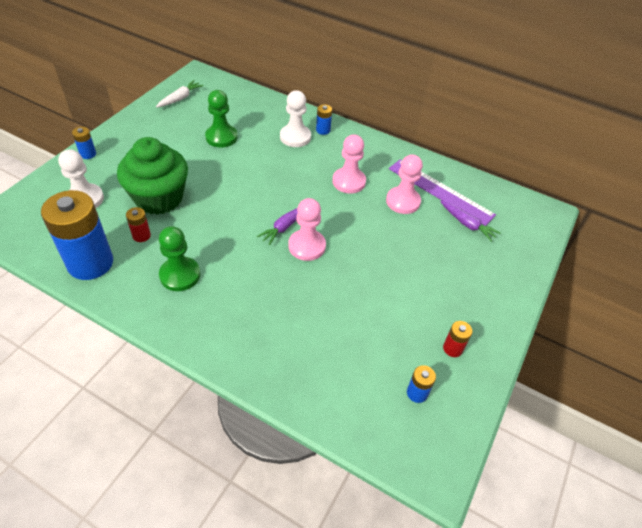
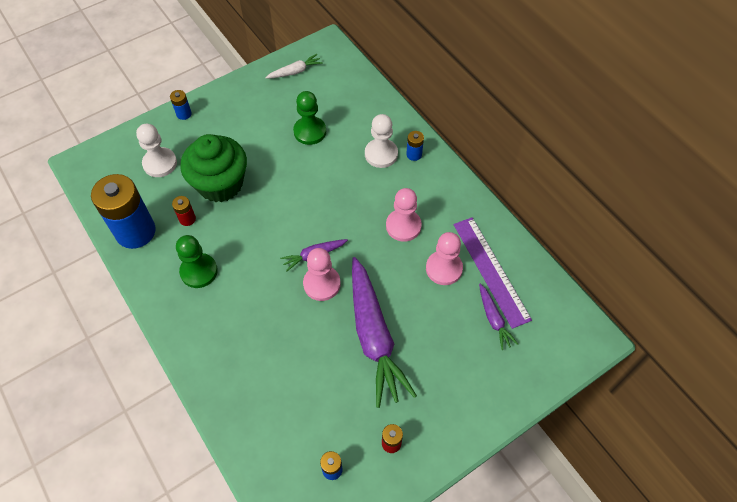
camera: 30 degrees right, 10 degrees up
(380, 270) = (374, 336): none -> purple carrot

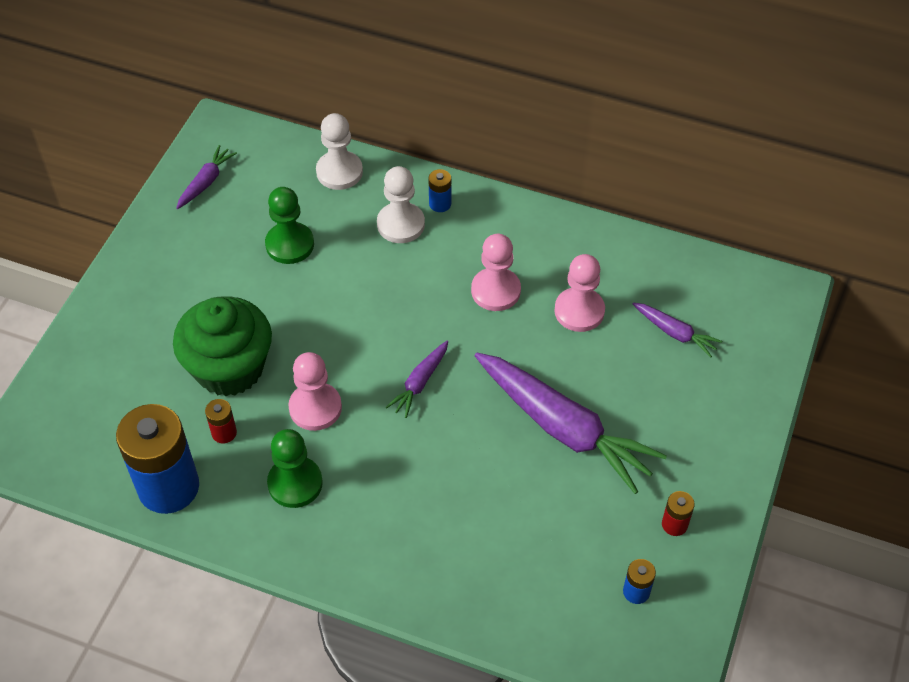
camera: 35 degrees left, 5 degrees down
(160, 163) = (124, 388): white pawn -> white pawn (339, 172)
(184, 114) = (101, 311): blue battery -> none
(295, 71) = (206, 182): white carrot -> purple carrot
(322, 284) = (457, 408): pink pawn -> pink pawn (315, 408)
(491, 270) = (631, 283): purple ruler -> none

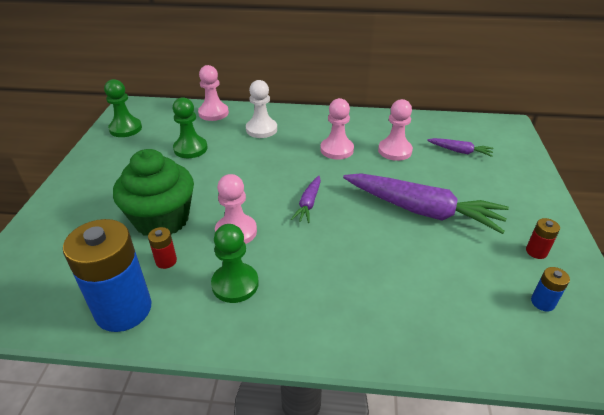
camera: 15 degrees left, 15 degrees down
(206, 182) = (125, 129): purple carrot -> green pawn
(339, 172) = (213, 113): white pawn -> pink pawn
(440, 204) = (282, 117): blue battery -> none

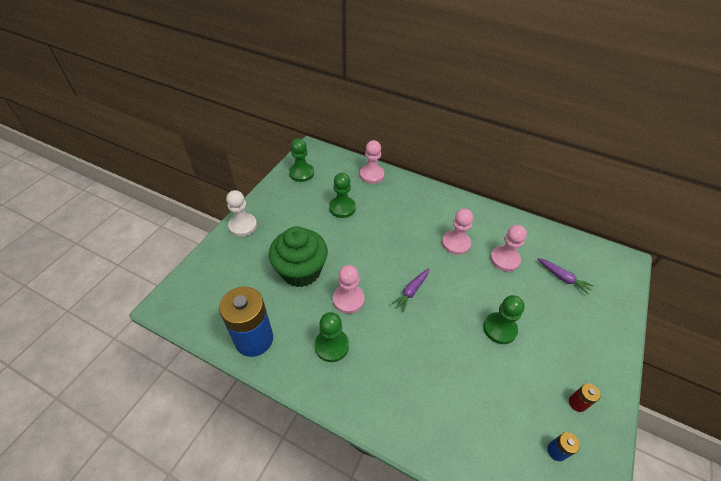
camera: 20 degrees right, 10 degrees up
(166, 261) = (292, 309): red battery -> none
(261, 129) = (403, 203): white pawn -> white pawn (243, 226)
(422, 210) = (499, 329): purple carrot -> green pawn

